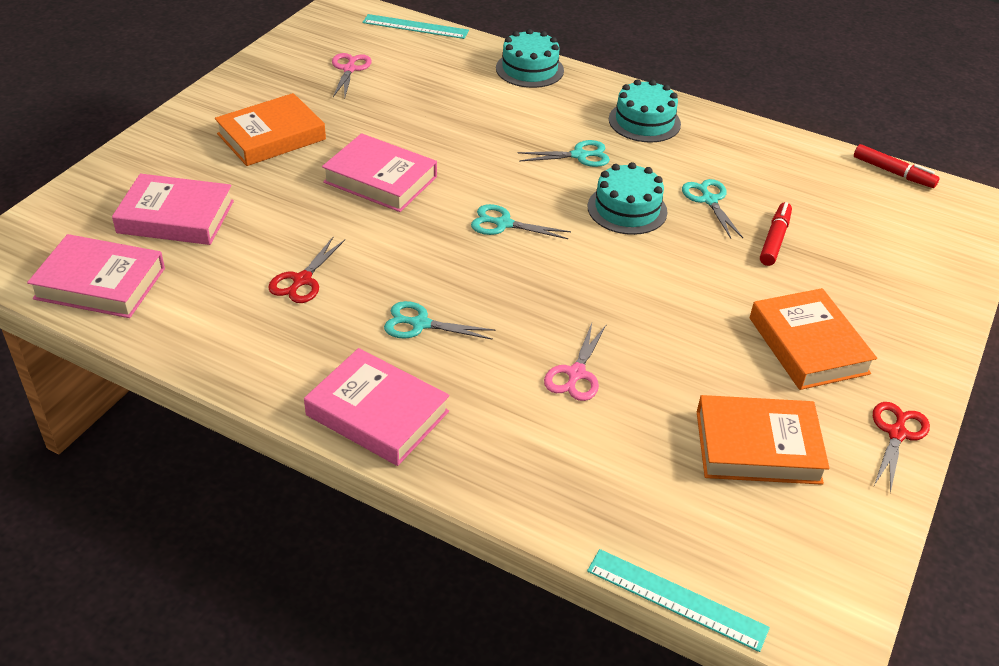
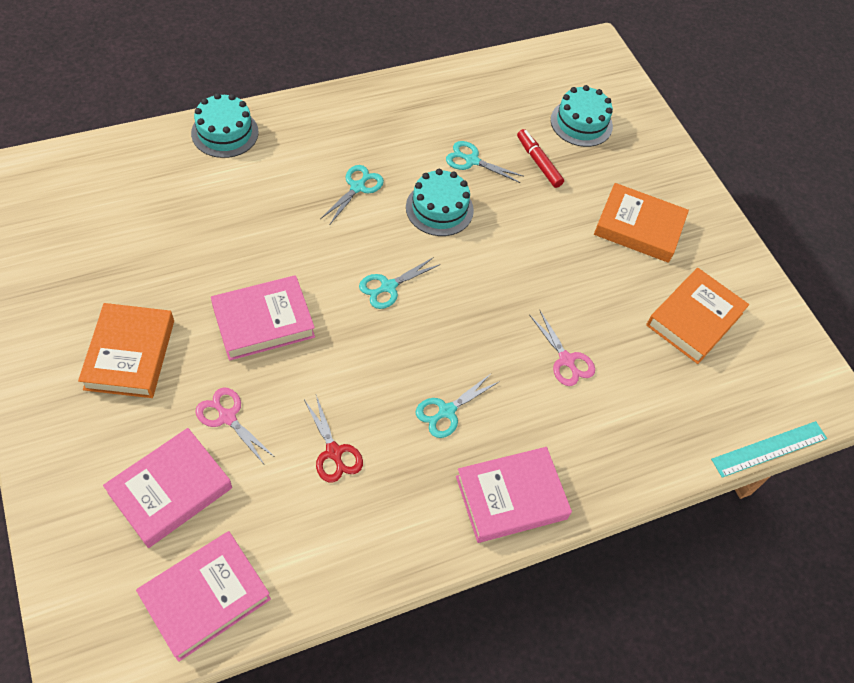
camera: 55 degrees left, 15 degrees up
(349, 69) = (93, 239): pink scissors -> pink scissors (227, 417)
(415, 27) = (82, 154): turquoise ruler -> none
(644, 122) = (358, 123): turquoise cake -> turquoise cake (581, 123)
(893, 172) = (533, 55): red marker -> none
(896, 434) = (733, 249): red scissors -> none

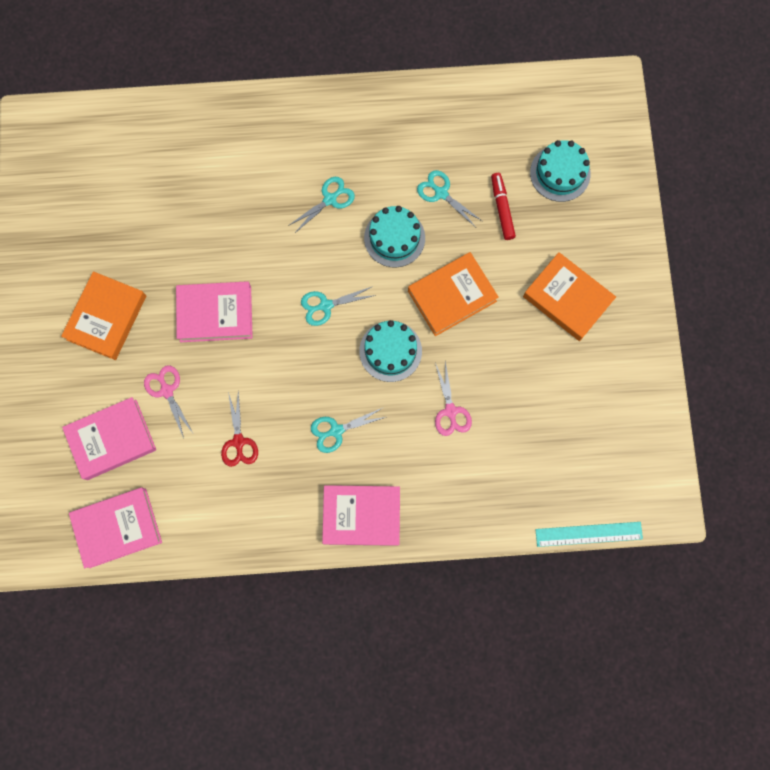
camera: 25 degrees right, 20 degrees up
(225, 132) = (231, 115): turquoise cake -> turquoise cake (390, 351)
(694, 319) = (578, 401): orange book -> orange book (452, 296)

